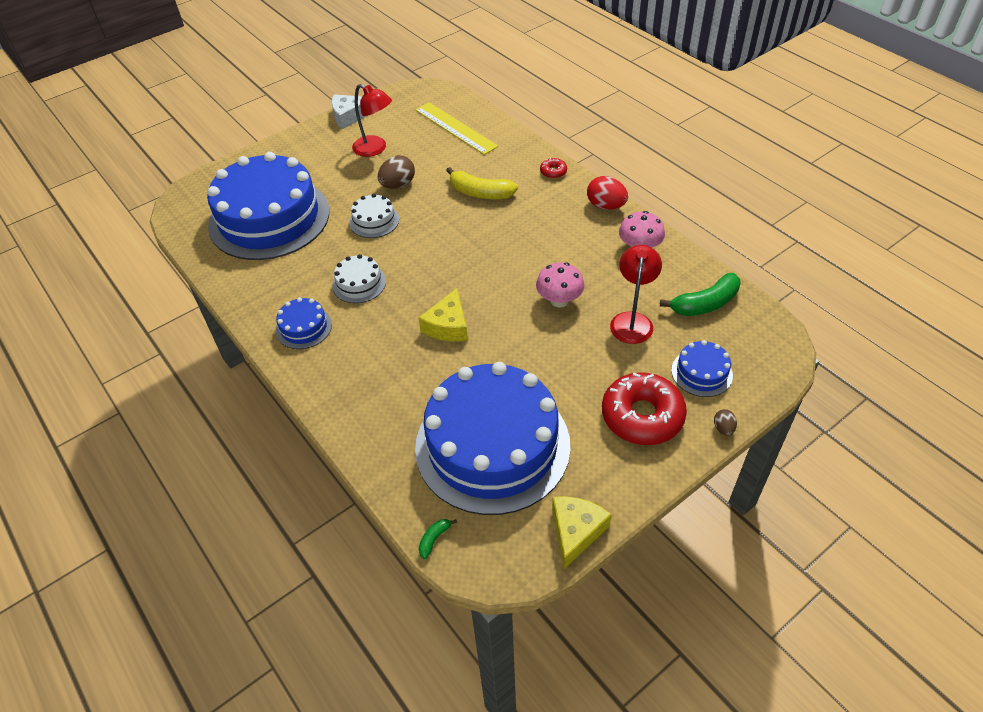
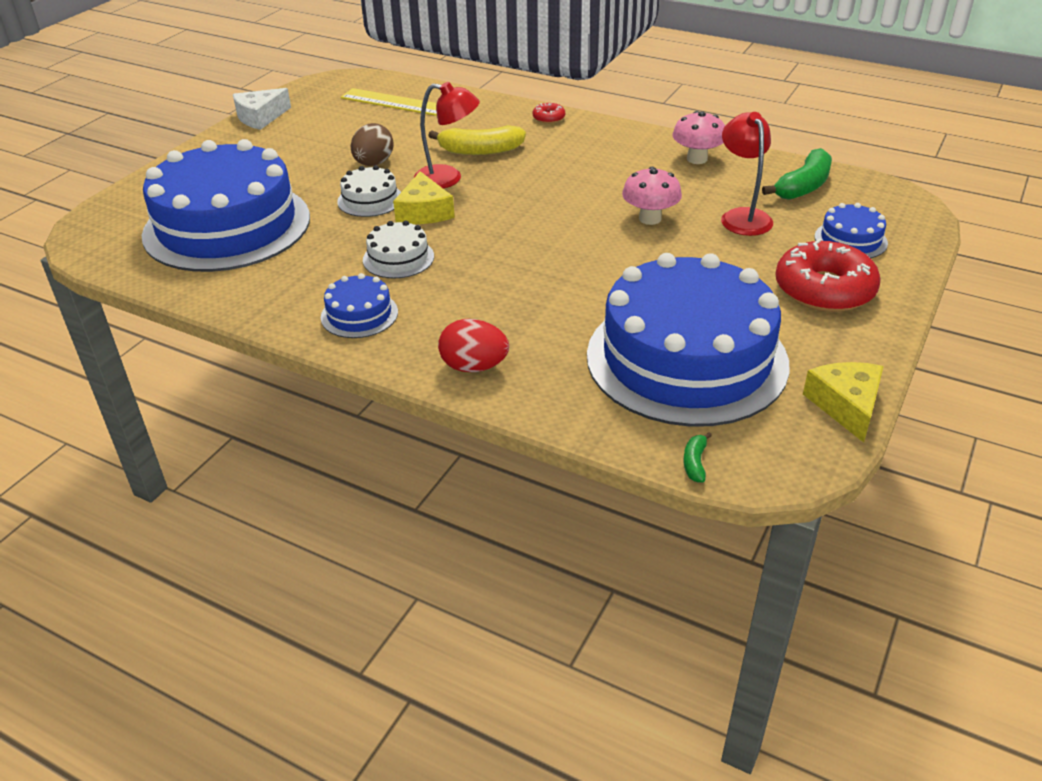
camera: 25 degrees left, 10 degrees down
(375, 149) = (318, 139): red lamp -> red lamp (448, 178)
(448, 326) = (541, 269): yellow cheese -> yellow cheese (424, 212)
(605, 206) = (630, 133): red egg -> red egg (474, 367)
(723, 428) = (913, 278): brown egg -> none

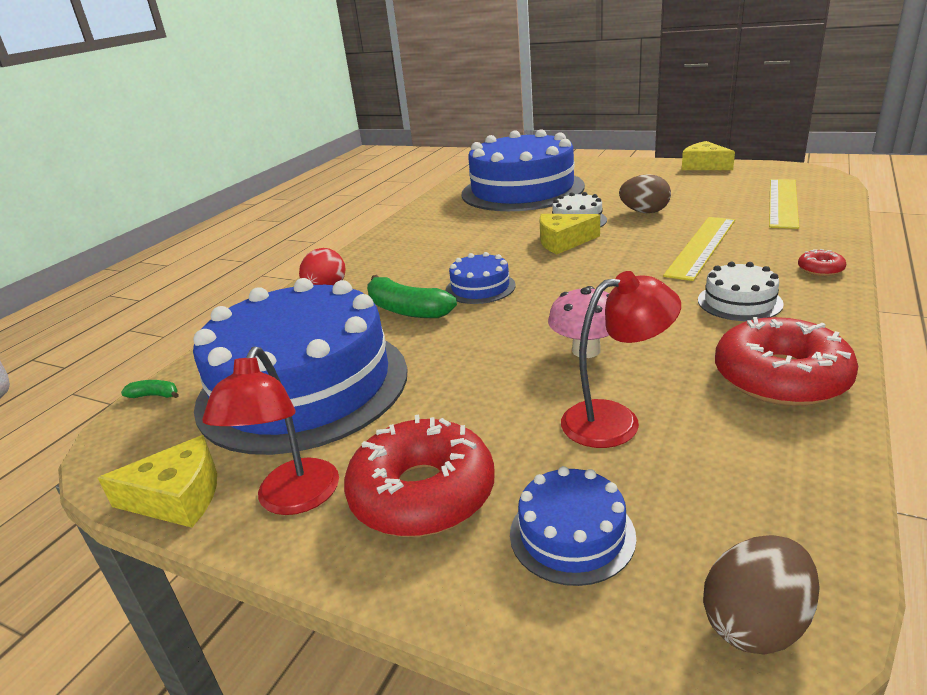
camera: 90 degrees right, 10 degrees down
(260, 117) = (704, 166): white cheese -> yellow cheese
(359, 314) = (403, 244): blue cake -> blue cake (480, 287)
(398, 258) = (483, 244): white cake -> white cake (739, 302)
(448, 178) = (631, 242): red lamp -> red lamp (293, 500)
(480, 151) = (701, 247): yellow banana -> yellow ruler
(697, 159) = (780, 377): pink mushroom -> red donut
(803, 186) = (748, 486): green banana -> green banana (406, 310)
(896, 200) = (755, 623): none -> brown egg

